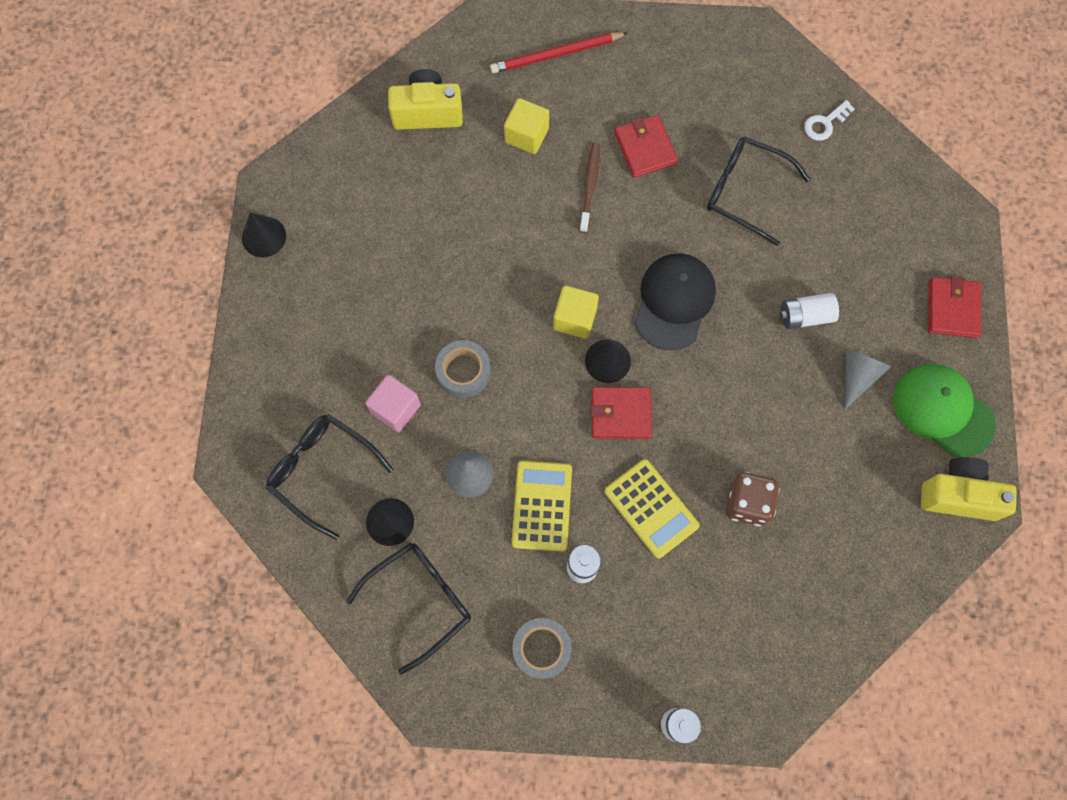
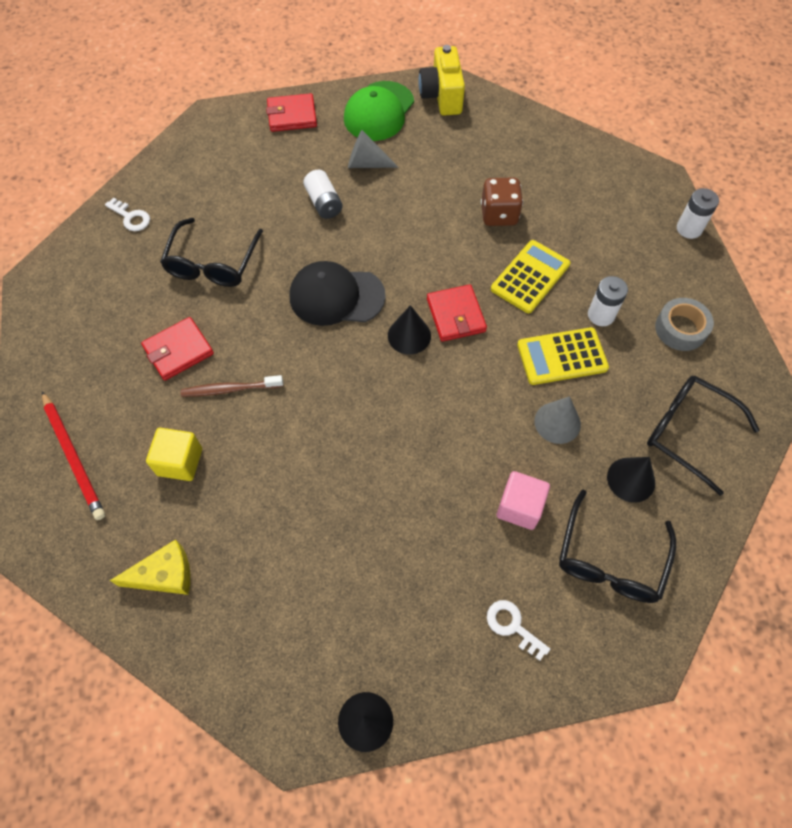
camera: 105 degrees left, 10 degrees down
(295, 368) = (512, 626): none -> white key
(427, 112) = (165, 575): yellow camera -> yellow cheese
(463, 372) = (460, 454): grey tape -> none
(575, 318) = (375, 371): yellow cube -> none

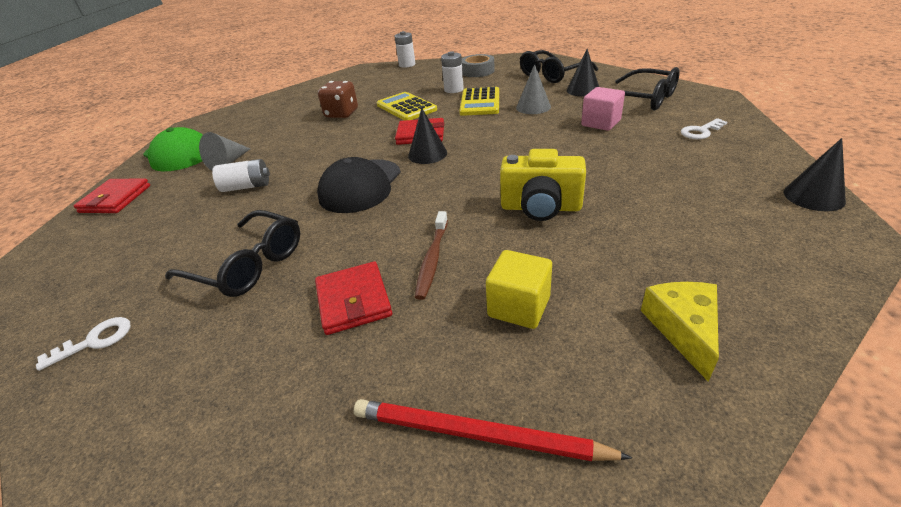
camera: 70 degrees left, 25 degrees down
(73, 456) = (478, 435): red pencil -> red pencil turned 150 degrees counterclockwise
(442, 96) = (202, 127): yellow camera -> yellow camera (540, 208)

